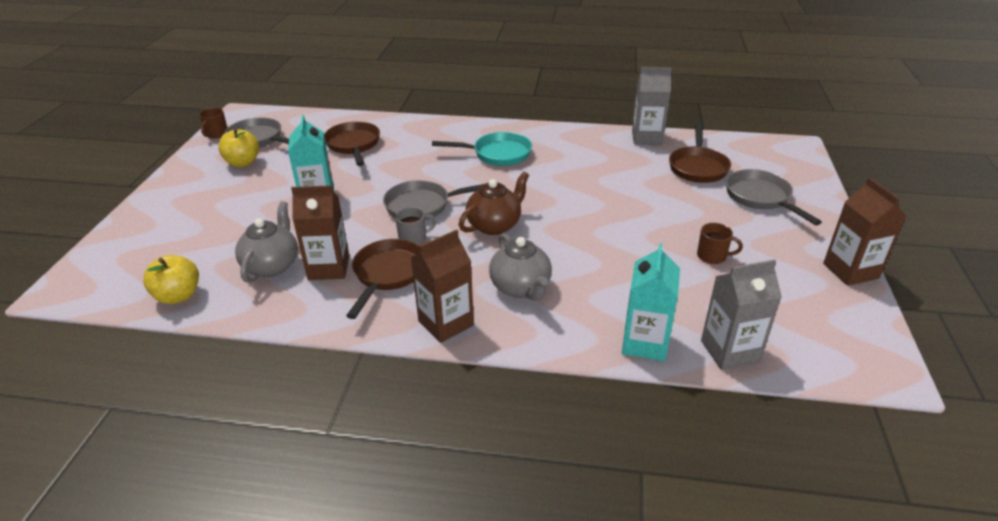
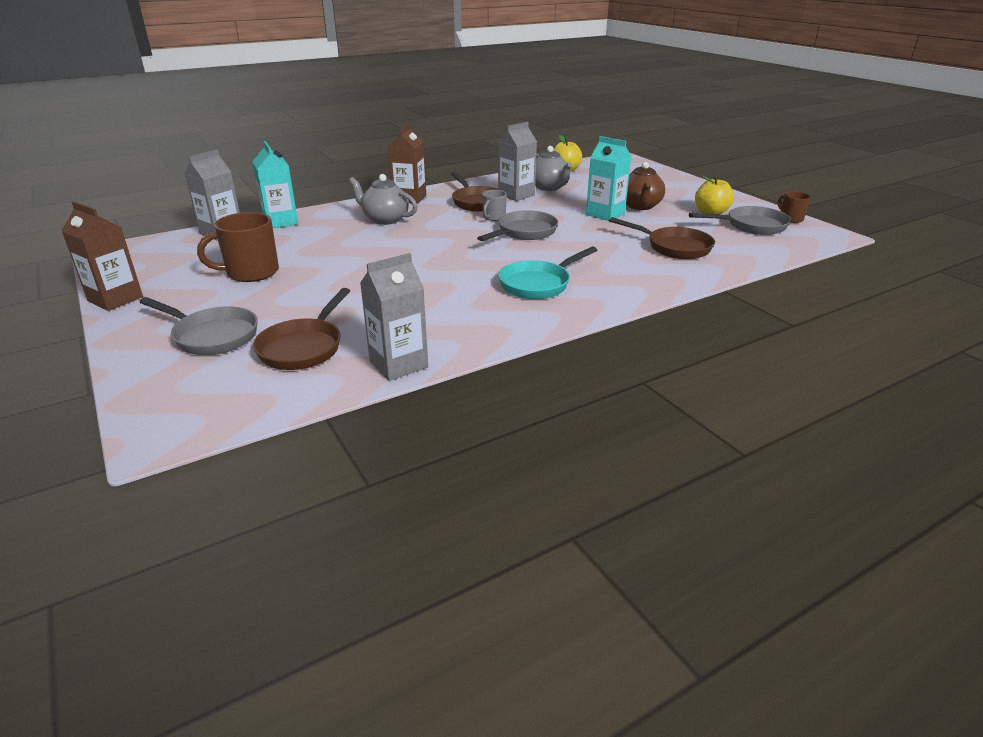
camera: 140 degrees right, 5 degrees down
(329, 268) = (516, 195): brown carton -> grey carton
(495, 225) = (450, 239): brown teapot -> brown teapot (640, 206)
(698, 167) = (304, 347): brown pan -> brown pan turned 135 degrees counterclockwise
(712, 256) = (251, 272): brown mug -> brown mug, size x1.84

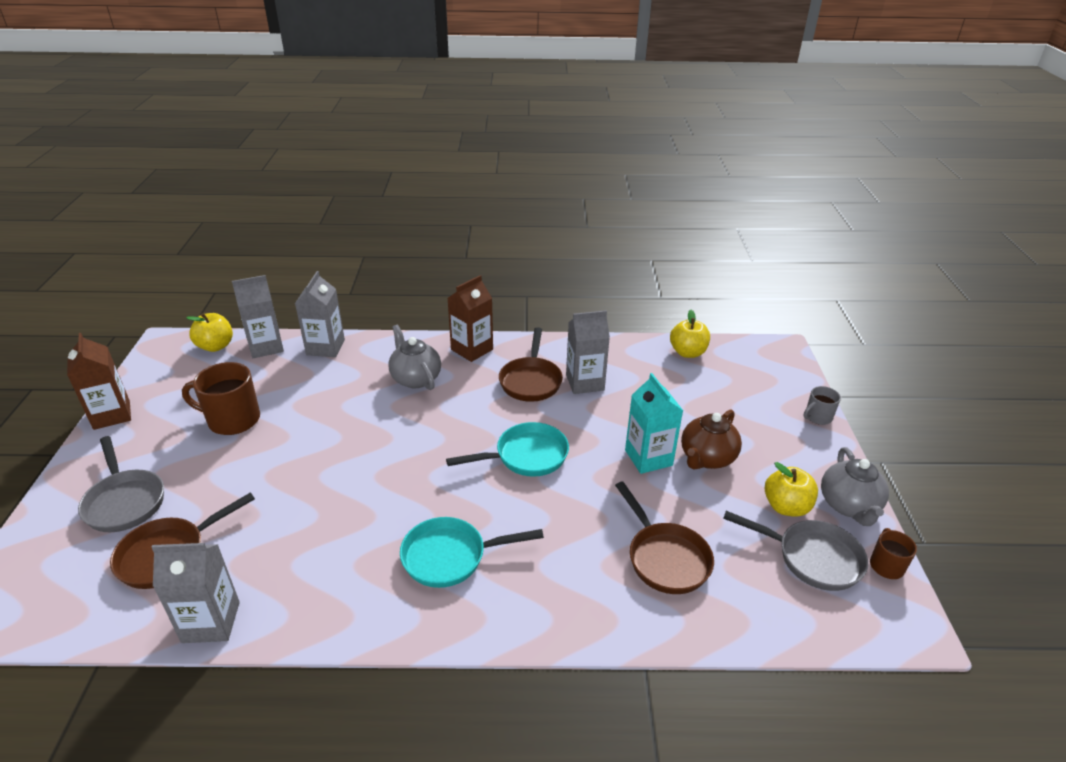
camera: 30 degrees right, 5 degrees up
(168, 242) = (215, 346): none -> yellow apple
(280, 222) = (325, 347): turquoise carton -> grey carton
(493, 217) = (521, 416): grey mug -> grey mug (817, 417)
(524, 232) = (526, 456): grey pan -> turquoise pan
(549, 187) = (635, 381): grey teapot -> grey teapot (848, 506)

